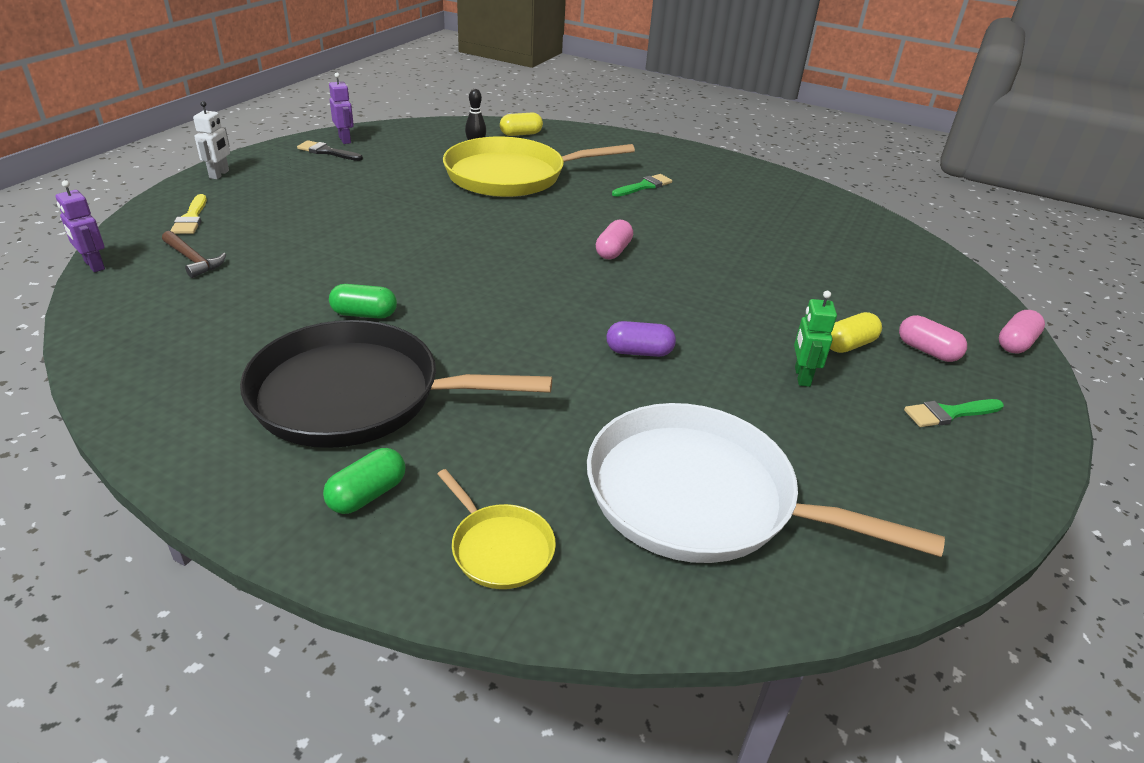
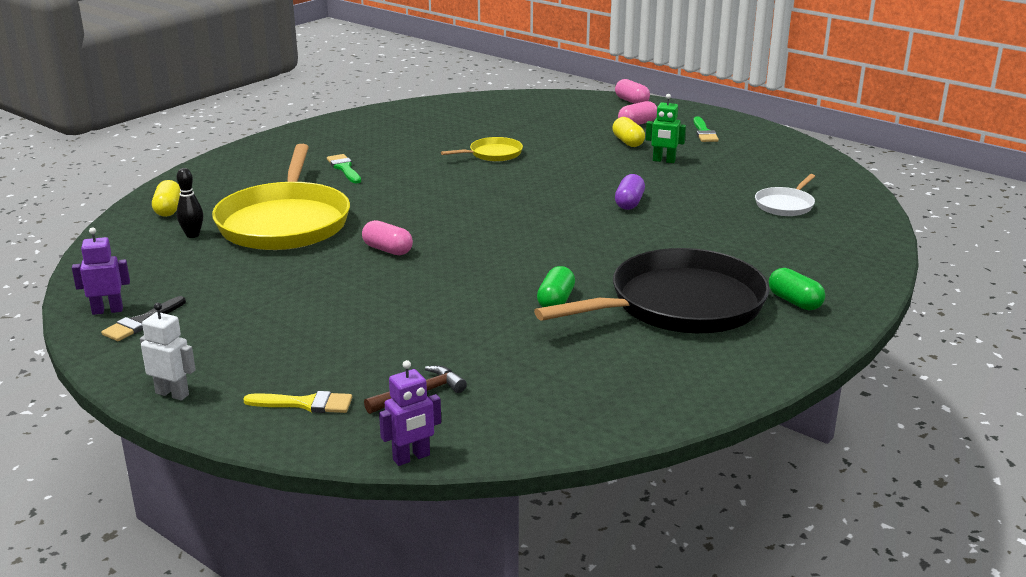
camera: 75 degrees left, 10 degrees down
(357, 395) = (679, 305): black pan -> black pan turned 135 degrees counterclockwise
(499, 548) = (837, 263): yellow pan -> yellow pan (493, 154)
(613, 251) = (470, 194): pink capsule -> pink capsule (387, 250)
(701, 497) = (785, 205): white pan -> white pan, size x0.45

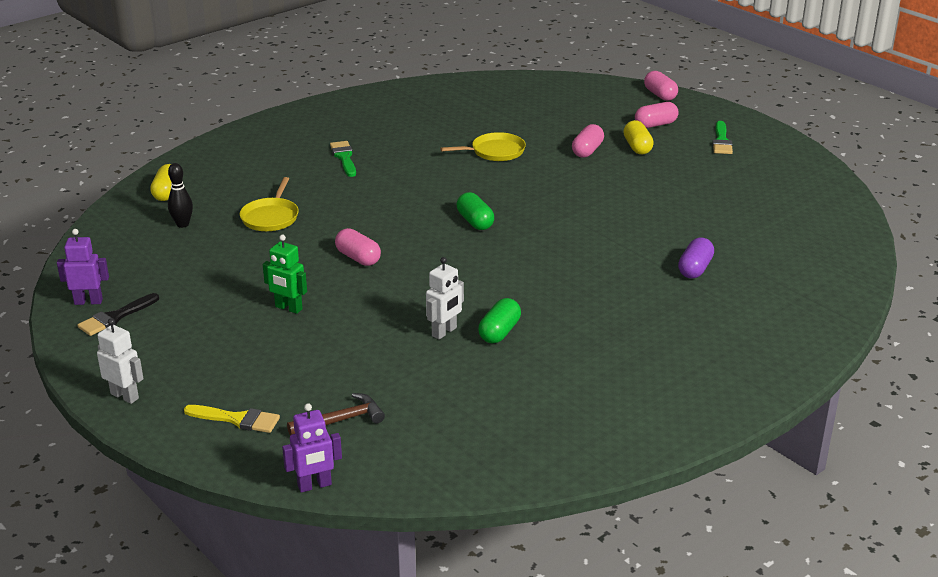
camera: 10 degrees right, 5 degrees up
(284, 222) = (270, 217): yellow pan -> yellow pan, size x0.45
(499, 305) = (444, 332): none -> white robot
(581, 148) = (587, 151): none -> pink capsule
(629, 203) = (611, 223): purple capsule -> purple capsule (695, 269)
(664, 161) = (666, 174): green robot -> green robot (288, 308)
(679, 305) = (618, 348): black pan -> none
(785, 205) = (771, 240): white pan -> none
(794, 302) = (733, 356): green capsule -> green capsule (475, 222)

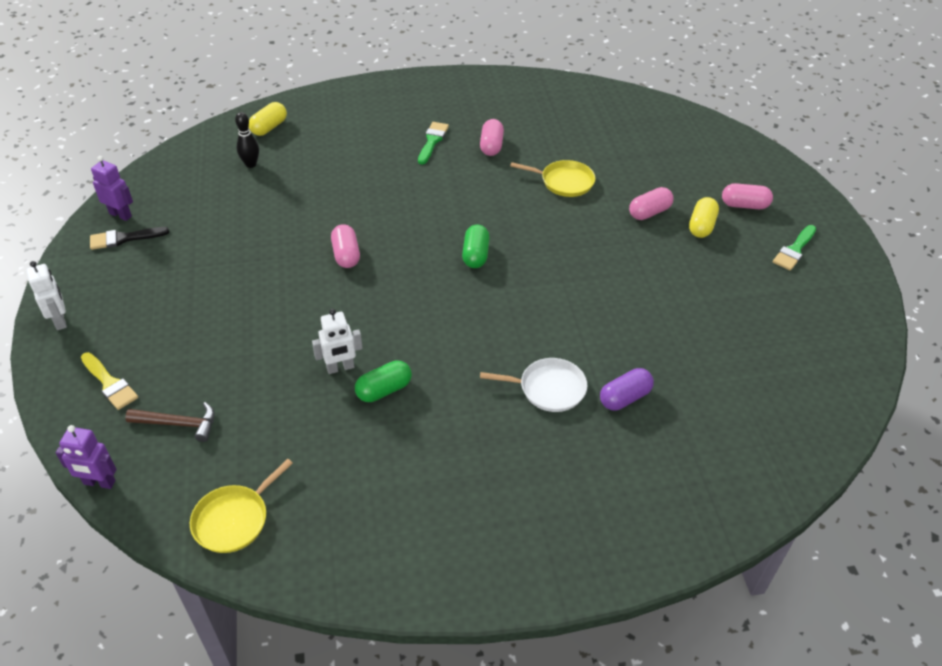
camera: 30 degrees right, 15 degrees up
(270, 217) = (320, 183): yellow pan -> yellow pan (234, 519)
(288, 308) = (247, 285): green robot -> none
(631, 284) = (548, 388): none -> white pan
(660, 95) = (781, 170): pink capsule -> pink capsule (491, 146)

